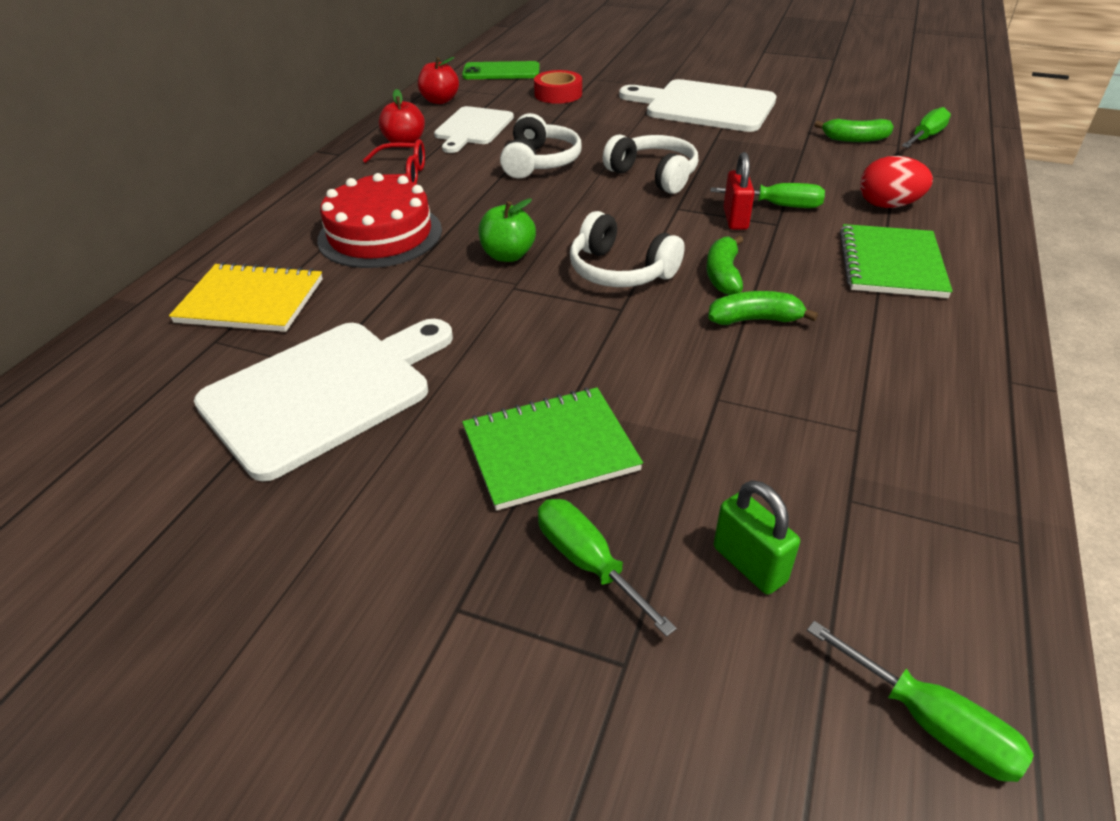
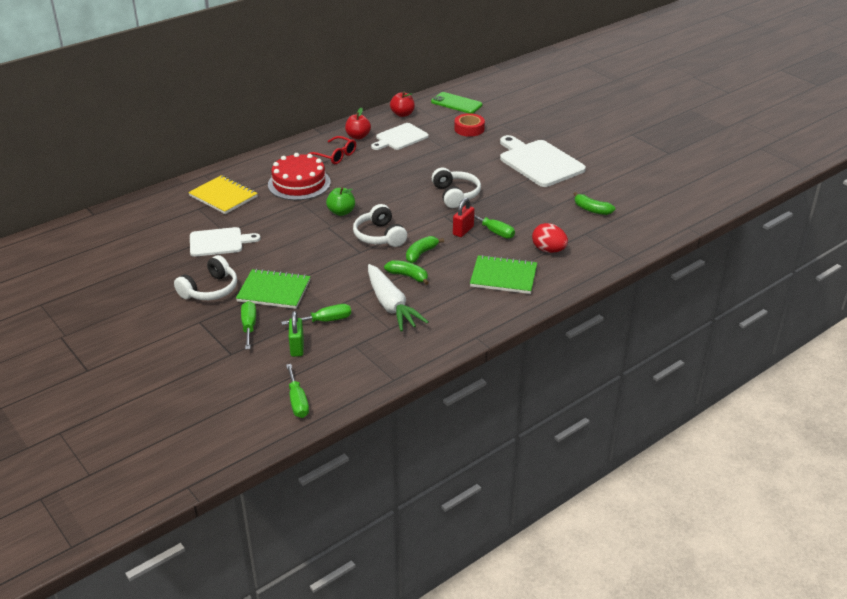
camera: 30 degrees right, 5 degrees down
(324, 392) = (219, 242): white cutting board -> white cutting board, size x0.63
(540, 162) = (409, 169): white headphones -> white headphones (210, 290)
(800, 384) = (391, 306): none -> white carrot
(891, 264) = (503, 276): green notebook -> green notebook turned 60 degrees clockwise
(926, 137) = (635, 221): green screwdriver -> green screwdriver (325, 321)

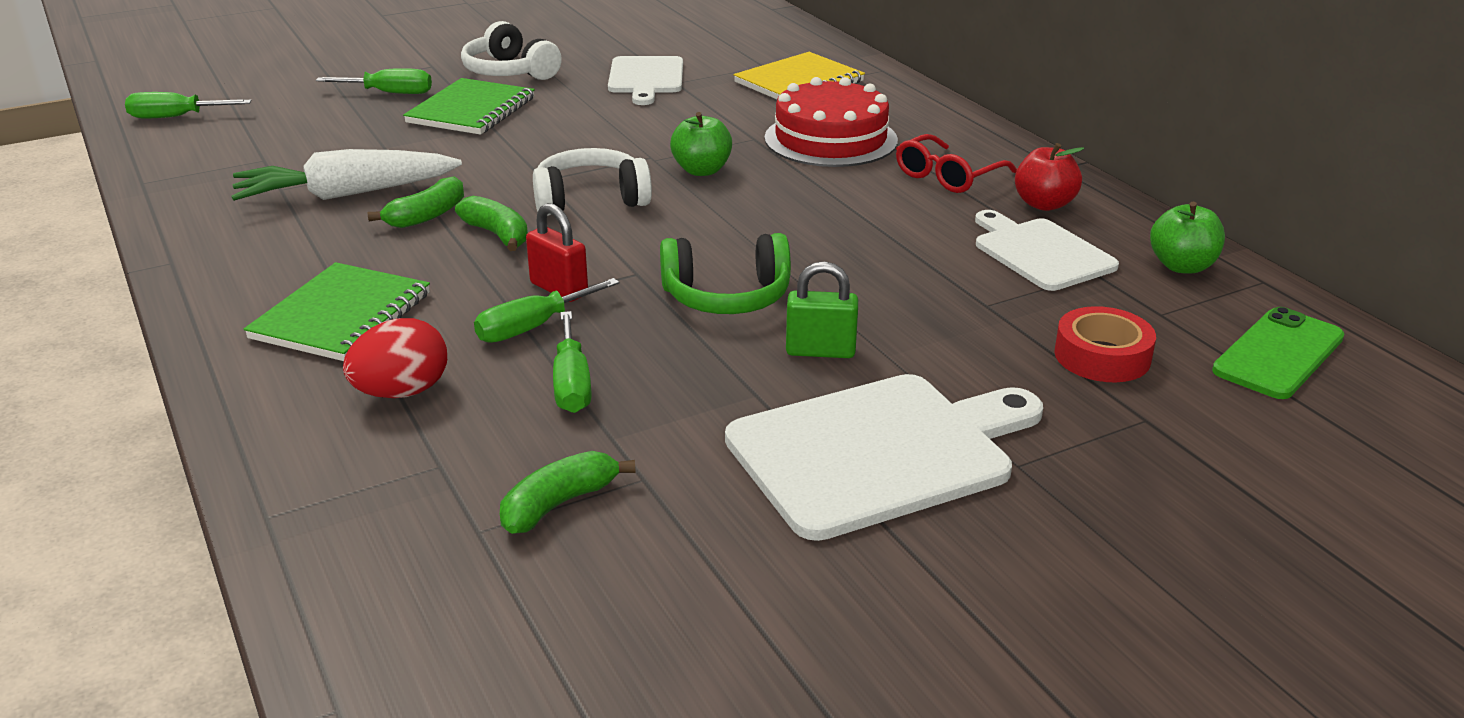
camera: 100 degrees right, 5 degrees down
(297, 347) = (303, 121): green padlock -> green padlock (820, 351)
(325, 321) = (353, 142): green screwdriver -> green screwdriver (571, 384)
(402, 114) = (1182, 266): red apple -> green apple
(455, 195) = (727, 297): white headphones -> green headphones

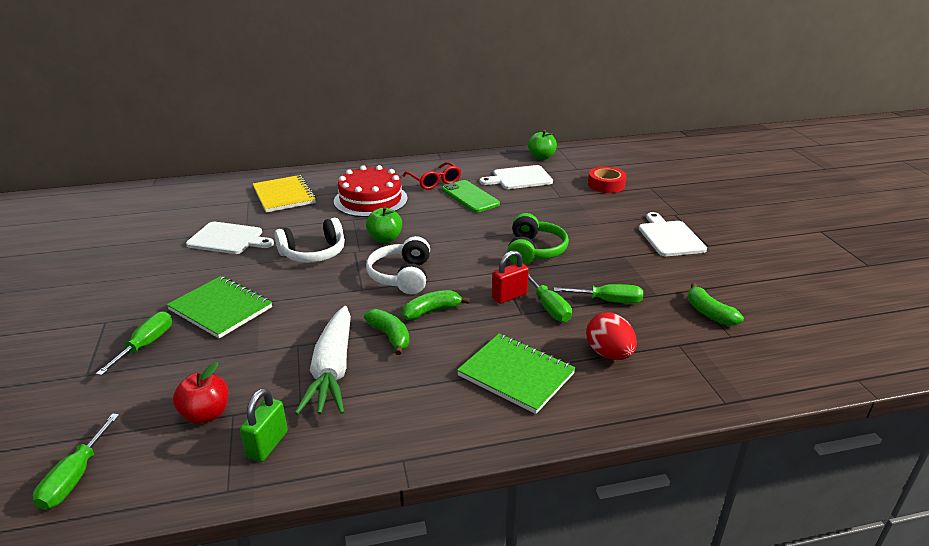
camera: 75 degrees left, 0 degrees up
(509, 72) = (159, 288): white headphones -> white headphones (314, 253)
(820, 351) = (590, 236): green padlock -> green padlock (268, 444)
(878, 452) = (670, 237): white cutting board -> white cutting board, size x0.63
(1044, 204) = (475, 168): red apple -> red apple (206, 414)
(1278, 354) = (610, 158): green phone -> green phone (470, 197)

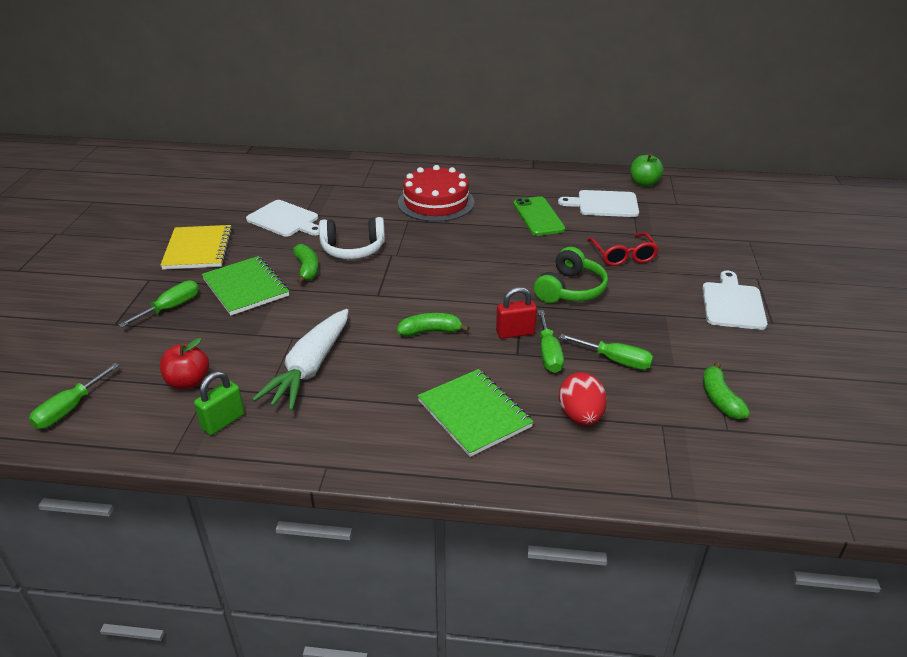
camera: 20 degrees right, 5 degrees up
(284, 196) = (356, 183): yellow notebook -> yellow notebook (198, 249)
(385, 239) = (427, 247): green apple -> none
(390, 336) = (378, 347): green banana -> green banana (307, 269)
(402, 276) = (422, 289): white headphones -> none
(434, 181) = (511, 193): red glasses -> red glasses (623, 255)
(606, 185) = (698, 228): red tape -> none

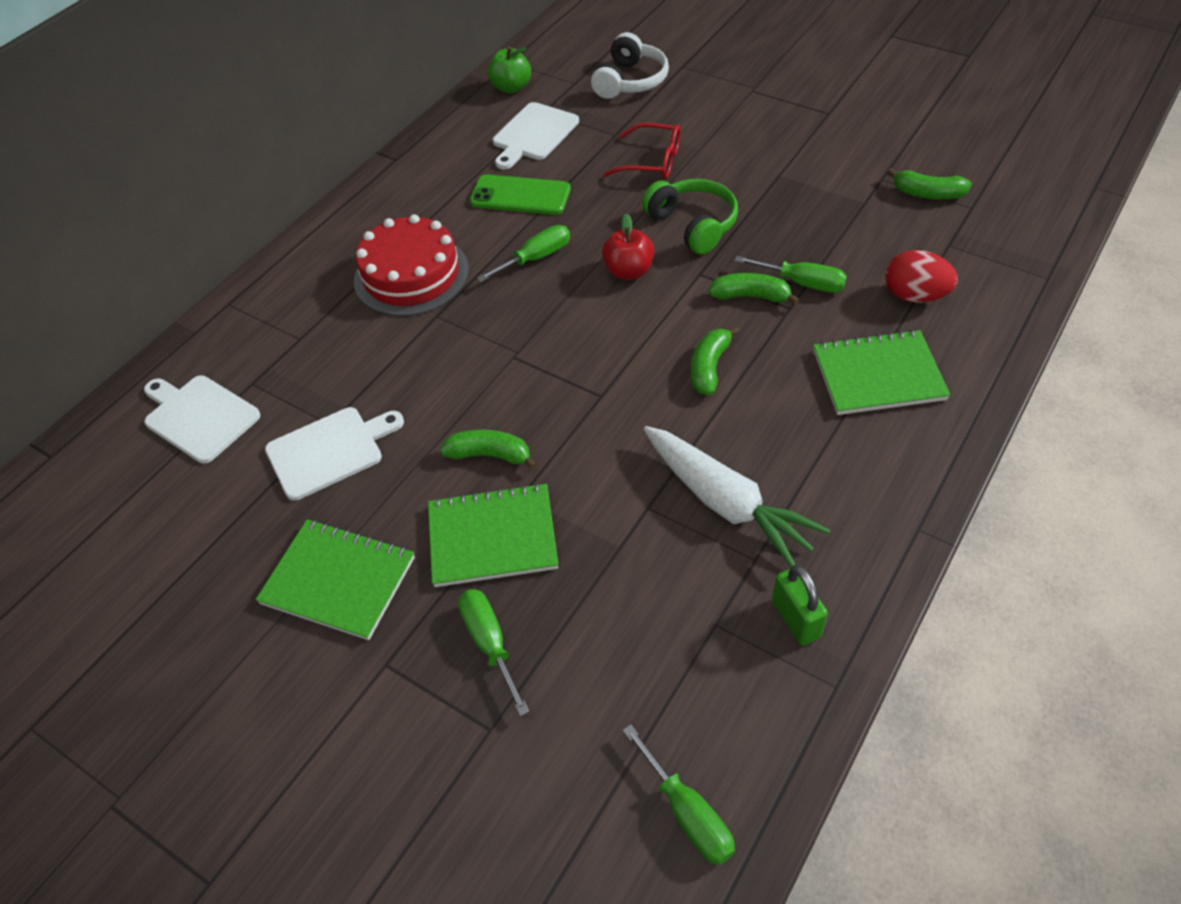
camera: 60 degrees left, 15 degrees up
(188, 382) = (692, 647): red apple -> red apple (628, 271)
(198, 249) = (338, 581): yellow notebook -> green notebook
(353, 249) = (472, 392): white headphones -> white headphones (630, 81)
(515, 333) = (750, 296): red padlock -> green banana
(616, 360) = (838, 238): green screwdriver -> green screwdriver (536, 258)
(732, 304) = (786, 124): white cutting board -> white cutting board (199, 417)

